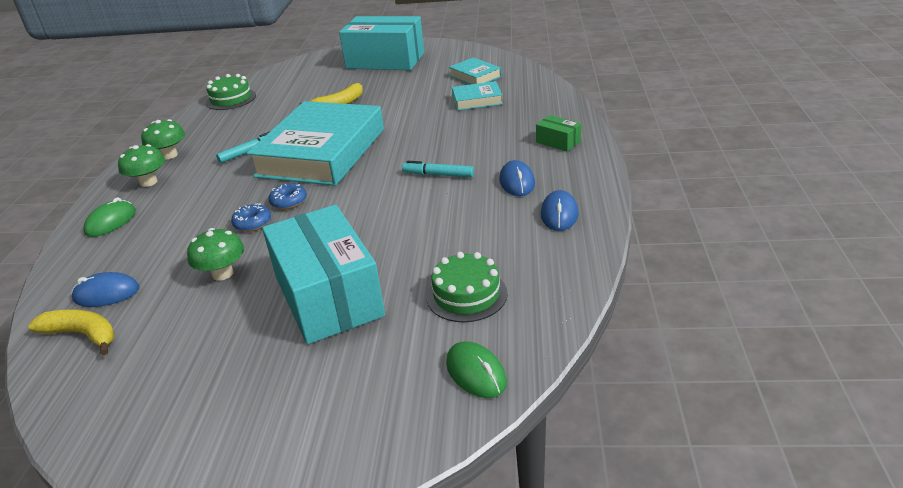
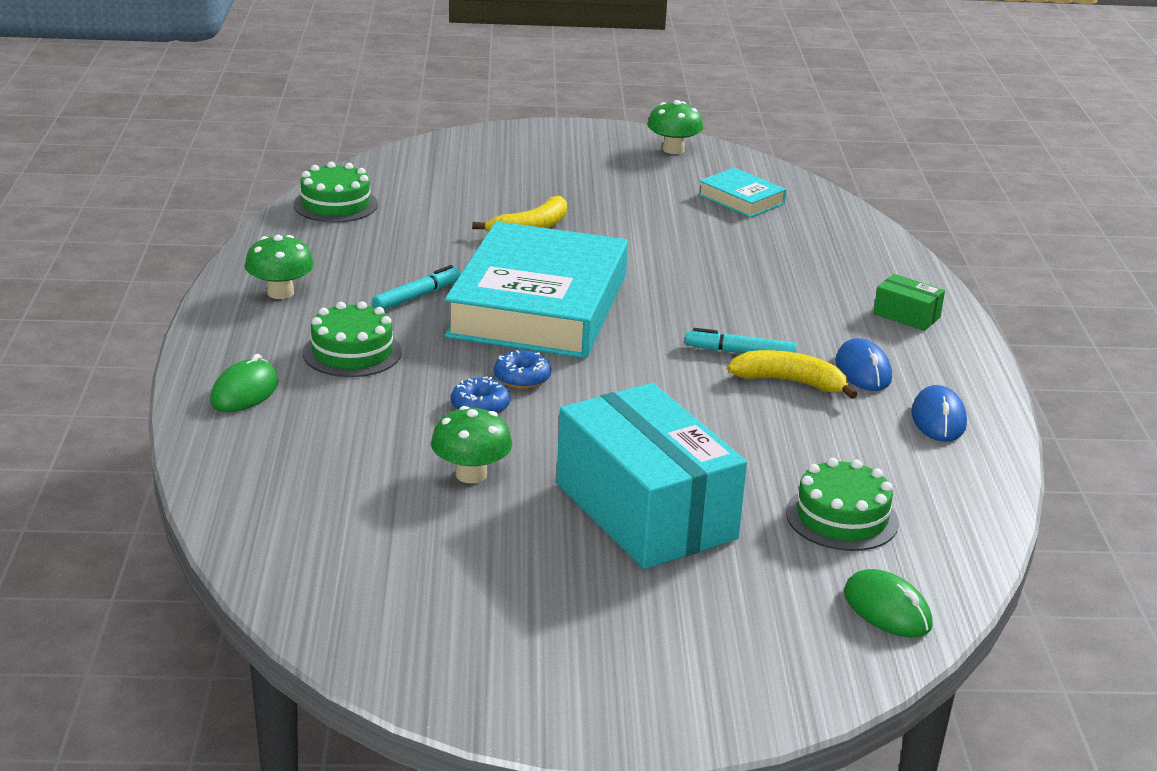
camera: 10 degrees left, 5 degrees down
(82, 335) = (302, 546): yellow banana -> yellow banana (790, 382)
(106, 294) = (304, 494): blue mouse -> none
(148, 182) = (270, 334): green mushroom -> green mushroom (673, 149)
(191, 191) = (352, 352): none -> green cake
(385, 61) = (577, 158): turquoise box -> none
(477, 100) = (758, 240): turquoise book -> none

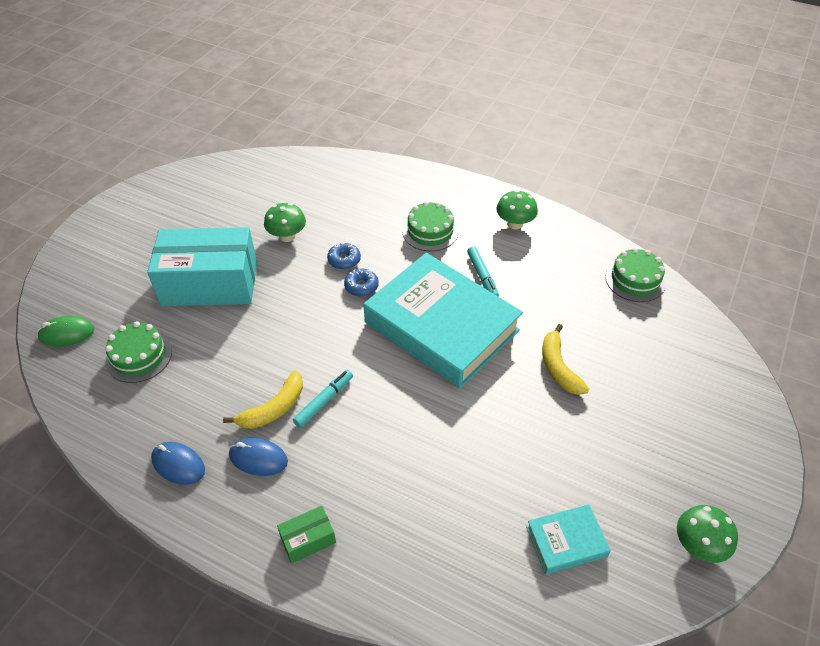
camera: 120 degrees right, 20 degrees up
(245, 392) = (412, 186): green mouse -> none

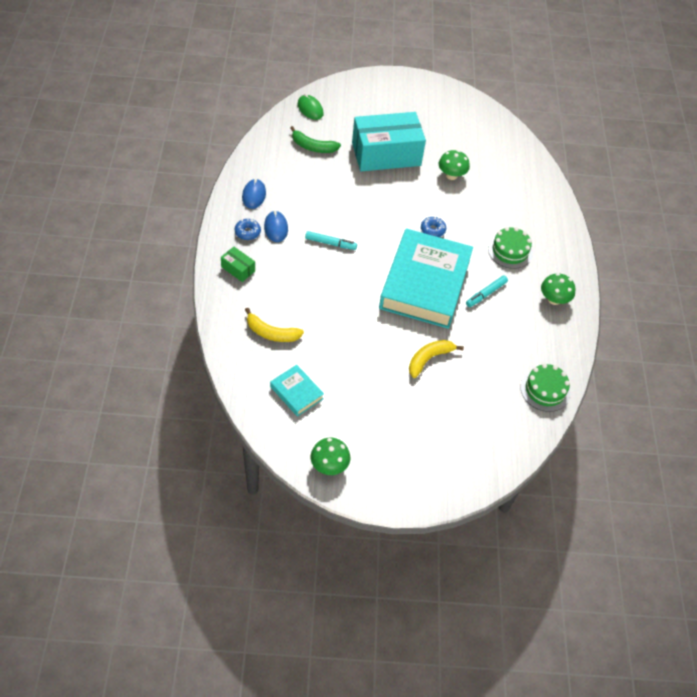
camera: 60 degrees right, 5 degrees up
(139, 356) = (313, 147): green cake -> green banana
(210, 283) = (386, 154): turquoise box -> turquoise box turned 75 degrees counterclockwise
(273, 408) = (312, 222): yellow banana -> yellow banana (271, 333)
(344, 260) = (450, 213): blue donut -> blue donut (247, 232)

